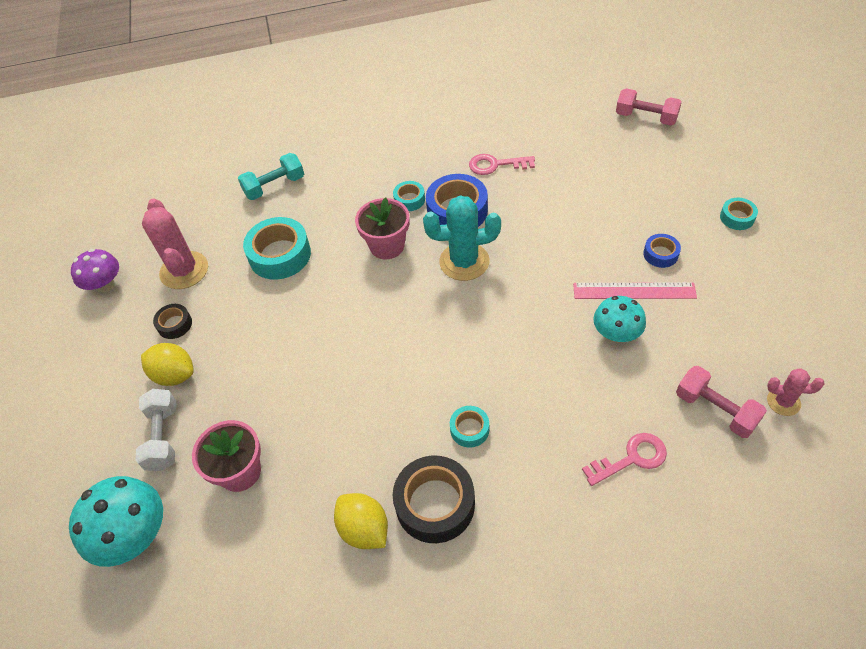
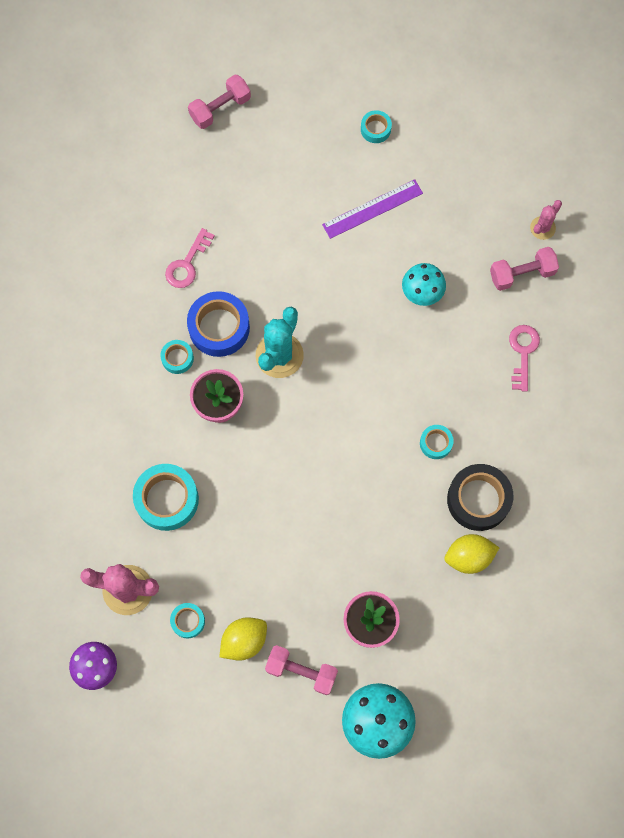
camera: 65 degrees left, 20 degrees up
(163, 437) = (301, 671): white dumbbell -> pink dumbbell
(174, 324) = (188, 621): black tape -> turquoise tape
(274, 186) = (73, 465): turquoise dumbbell -> none
(634, 291) = (393, 252): pink ruler -> none
(660, 254) = (372, 209): blue tape -> purple ruler

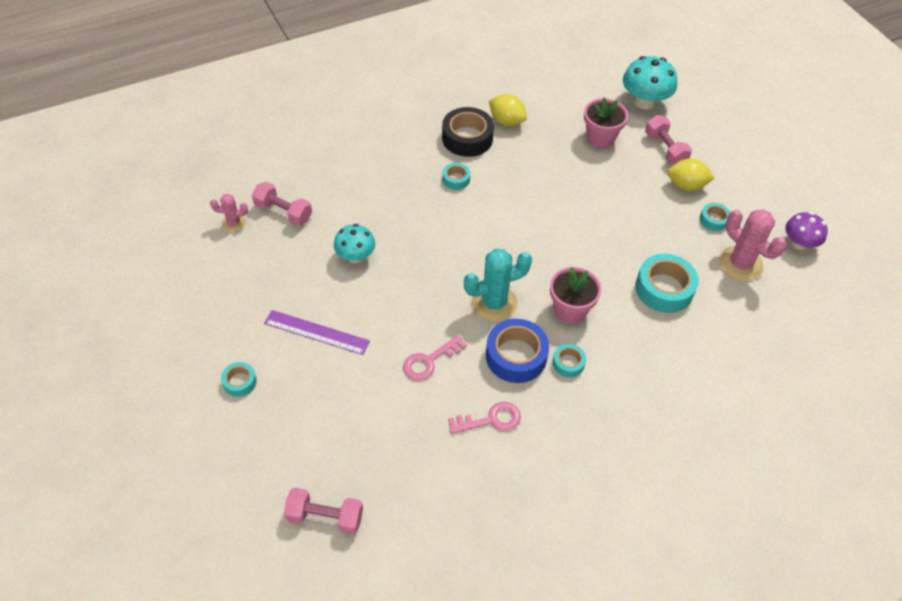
camera: 135 degrees left, 20 degrees down
(523, 352) = (343, 177): pink key -> pink key (429, 361)

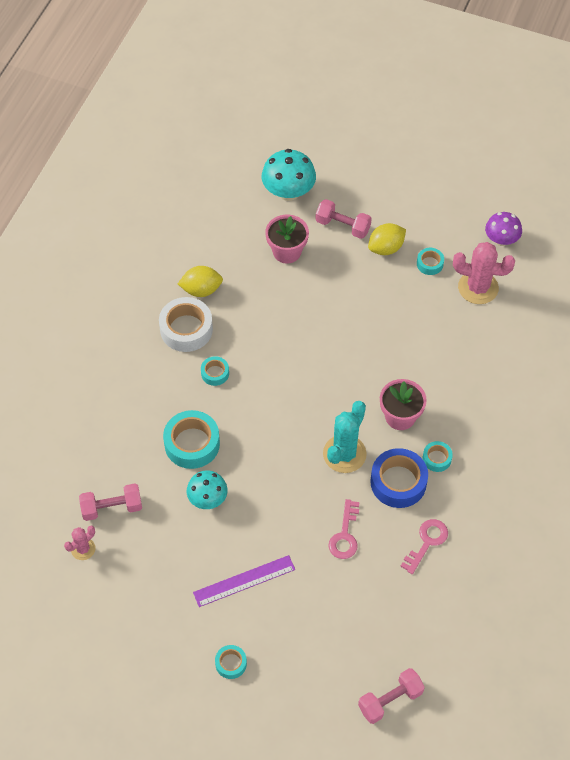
camera: 40 degrees left, 5 degrees up
(467, 138) = (186, 329): black tape -> white tape
(664, 289) = (446, 348): turquoise tape -> turquoise tape (192, 444)

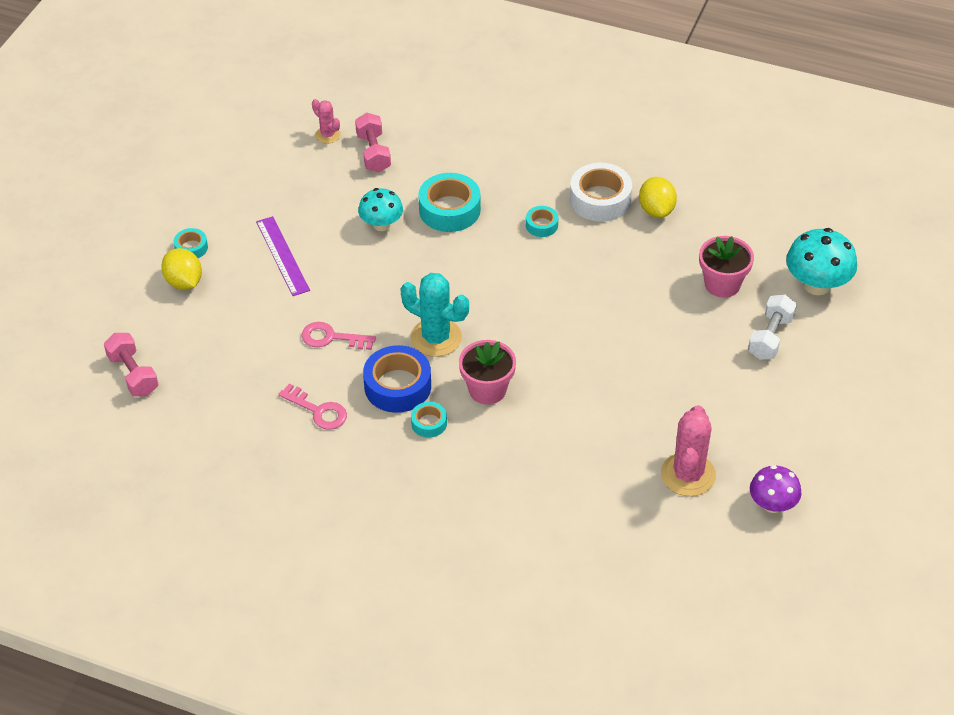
camera: 90 degrees right, 10 degrees down
(342, 226) = (770, 337): pink dumbbell -> white dumbbell
(386, 248) = (741, 380): yellow lemon -> yellow lemon (184, 282)
(430, 264) = (721, 424): turquoise tape -> none

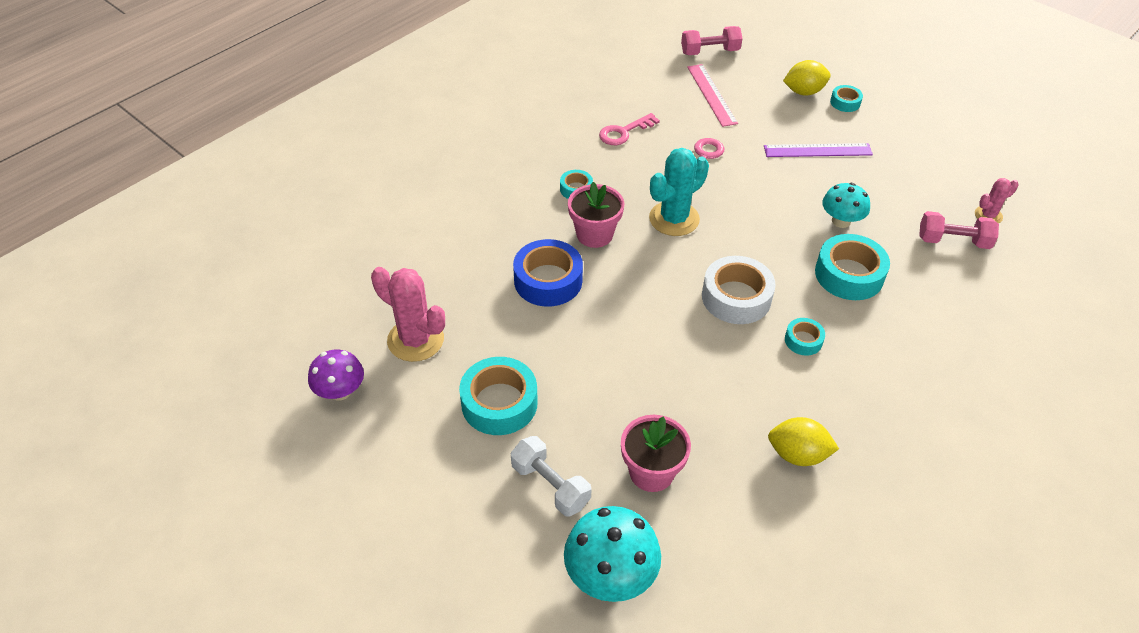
camera: 110 degrees right, 0 degrees up
(219, 354) = (711, 94): none -> pink ruler
(397, 386) = (627, 181): blue tape -> blue tape (548, 280)
(600, 199) = (831, 406): white tape -> white tape (736, 297)
(717, 393) = (499, 403): none -> turquoise tape

